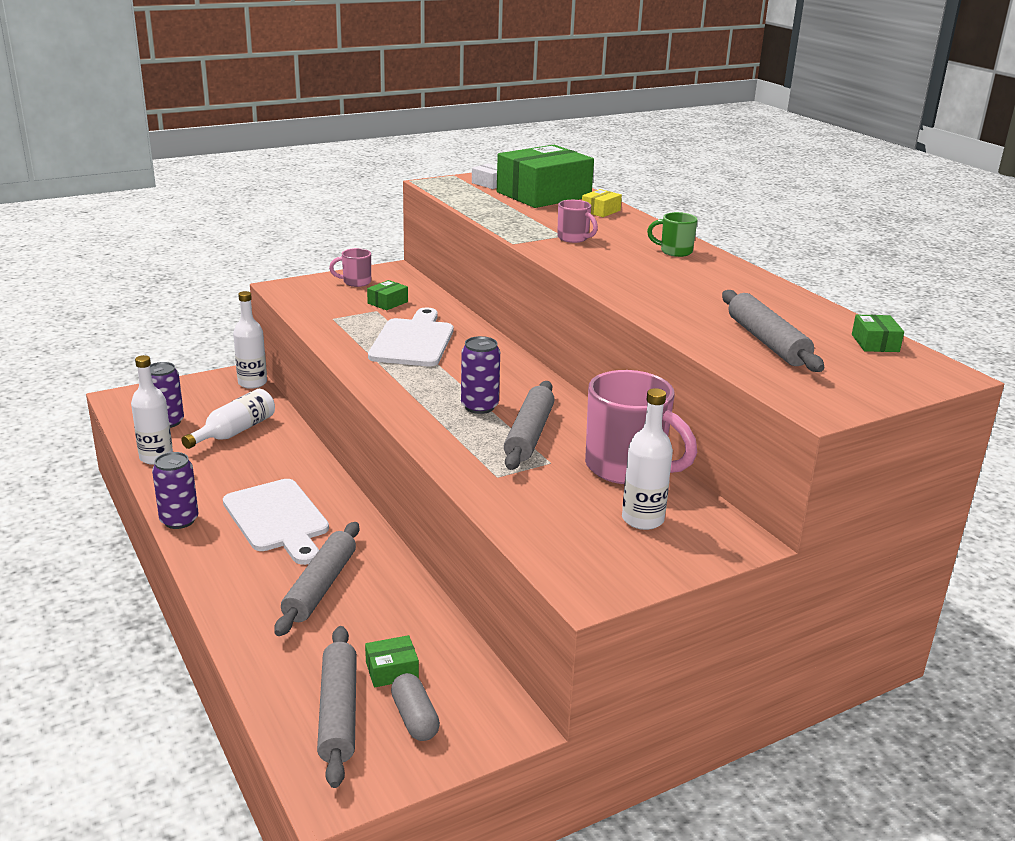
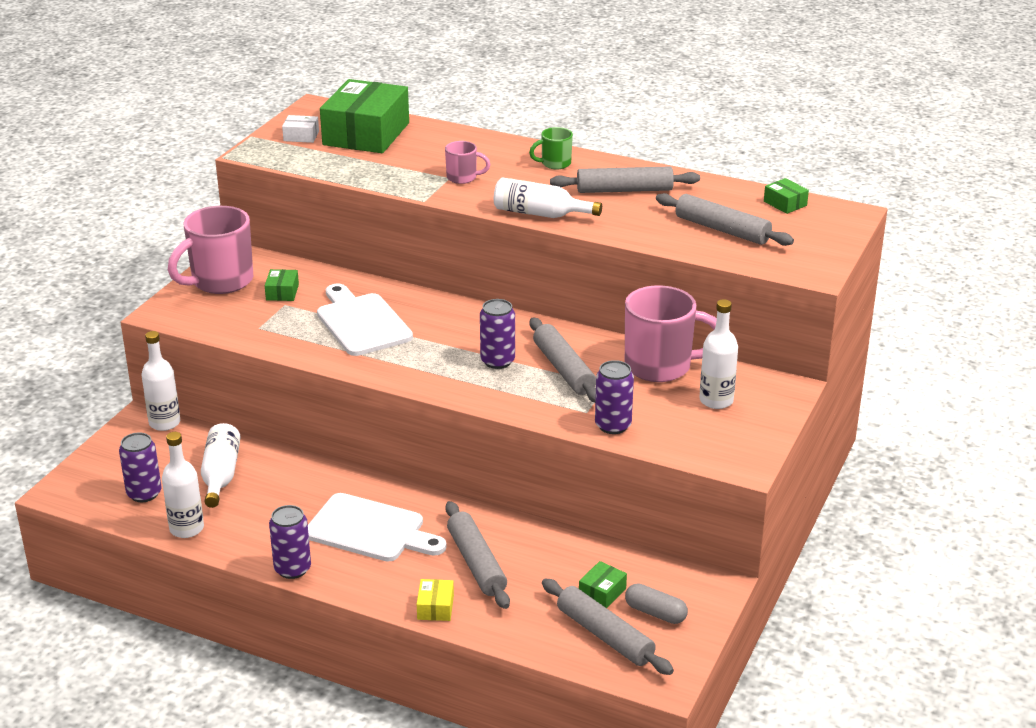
camera: 35 degrees left, 5 degrees up
(355, 282) = (220, 281): pink mug -> pink mug, size x2.05
(504, 497) = (613, 425): none -> purple can
(599, 278) = (540, 214): none -> white bottle
(600, 211) = (439, 137): yellow box -> yellow box (435, 607)
(711, 286) = (624, 190): none -> grey rolling pin

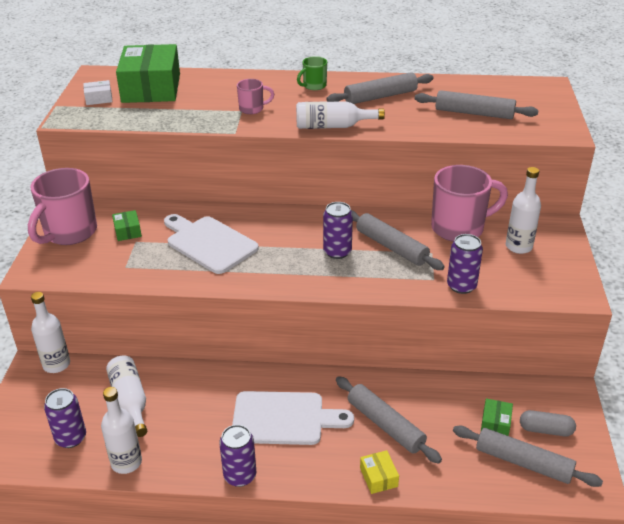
camera: 20 degrees left, 5 degrees up
(785, 203) = (499, 86): green box -> none

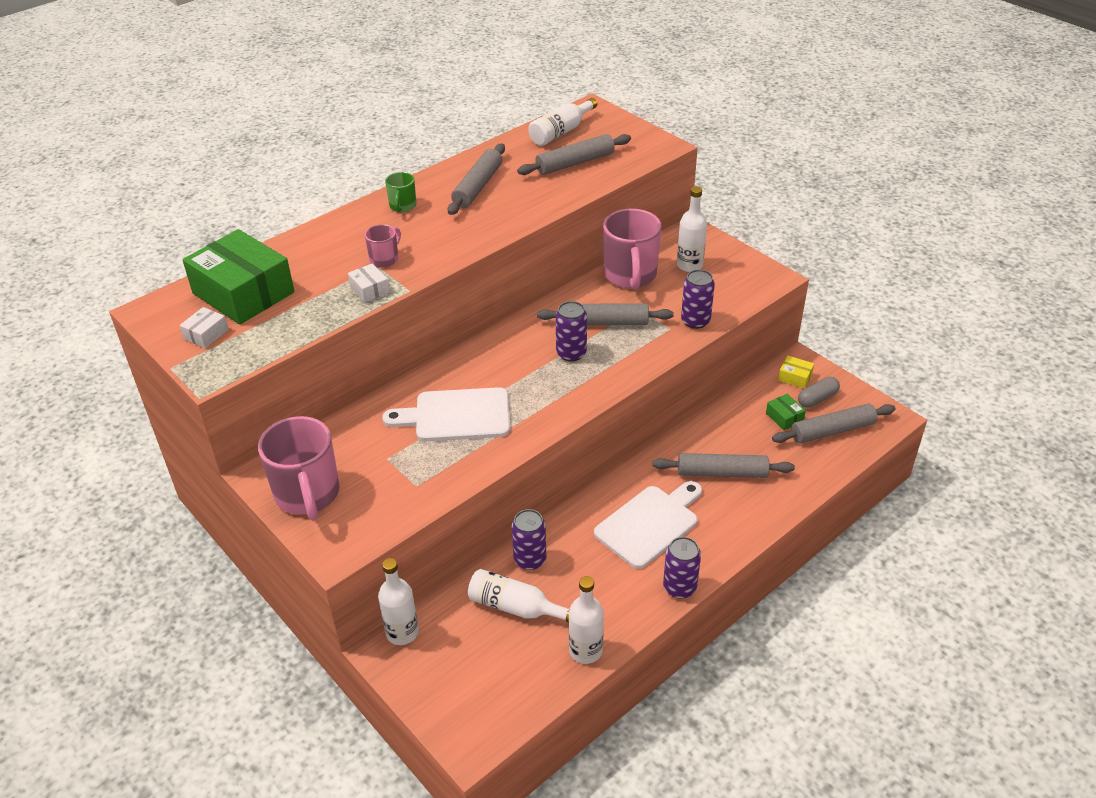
camera: 45 degrees left, 5 degrees up
(71, 438) = (512, 673): purple can -> purple can (530, 559)
(127, 231) = (363, 455): green box -> none
(214, 120) = (369, 289): none -> white box
(332, 126) = (484, 236): white bottle -> white bottle (561, 132)
(378, 477) = (766, 511): yellow box -> yellow box (795, 377)
(459, 228) = (630, 276): pink mug -> pink mug turned 150 degrees clockwise

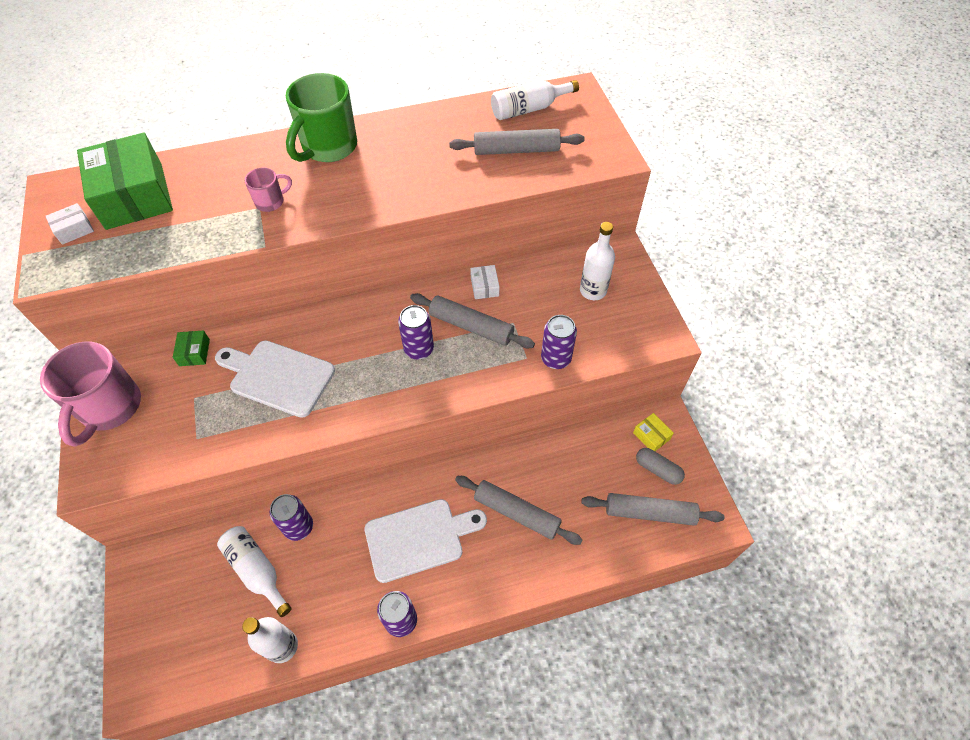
camera: 25 degrees right, 15 degrees up
(369, 289) = (233, 232): white box -> white box (484, 287)
(402, 206) = (328, 147): green mug -> green mug, size x2.05
(402, 632) = (158, 551): white bottle -> none
(478, 186) = (408, 148): grey rolling pin -> none
(630, 276) = (529, 282): pink mug -> none
(784, 417) = (613, 477): green box -> green box (194, 352)
(817, 399) = (657, 470): grey capsule -> grey capsule turned 45 degrees clockwise

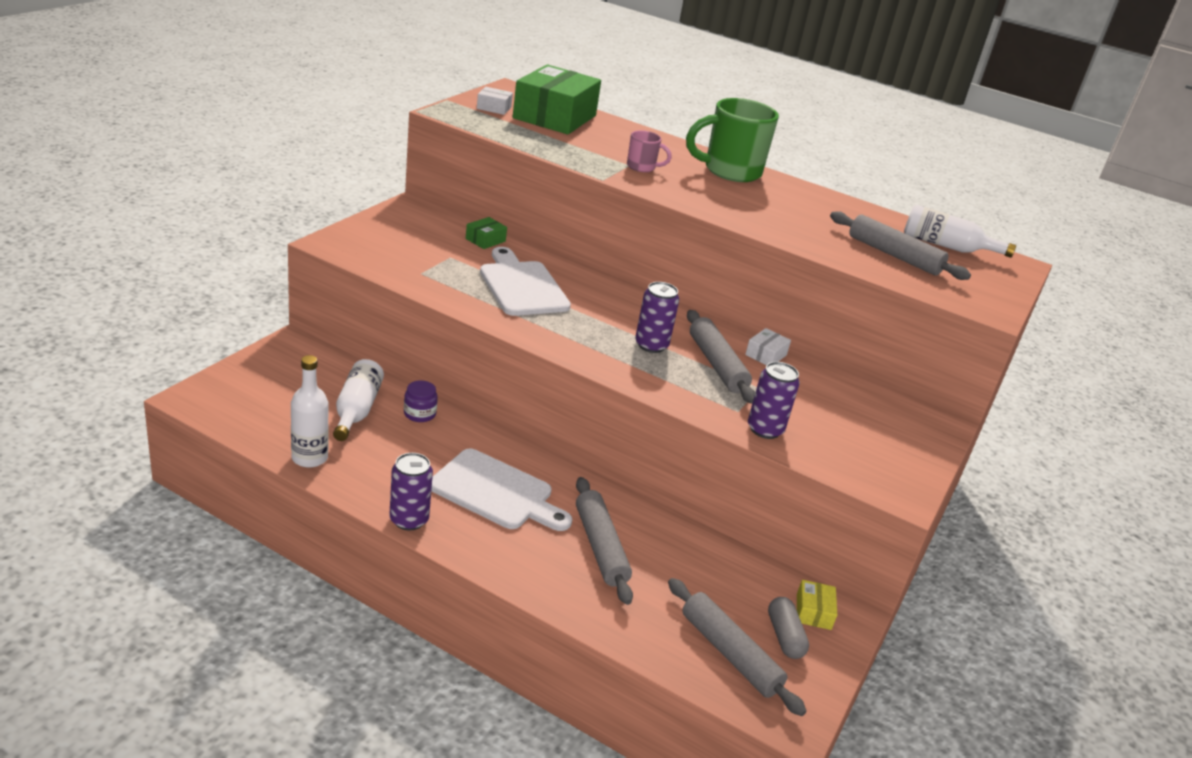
camera: 40 degrees right, 25 degrees down
(110, 408) = (393, 226): pink mug -> none
(298, 527) = (419, 414): purple can -> purple jar
(593, 291) = (870, 422): white bottle -> none

